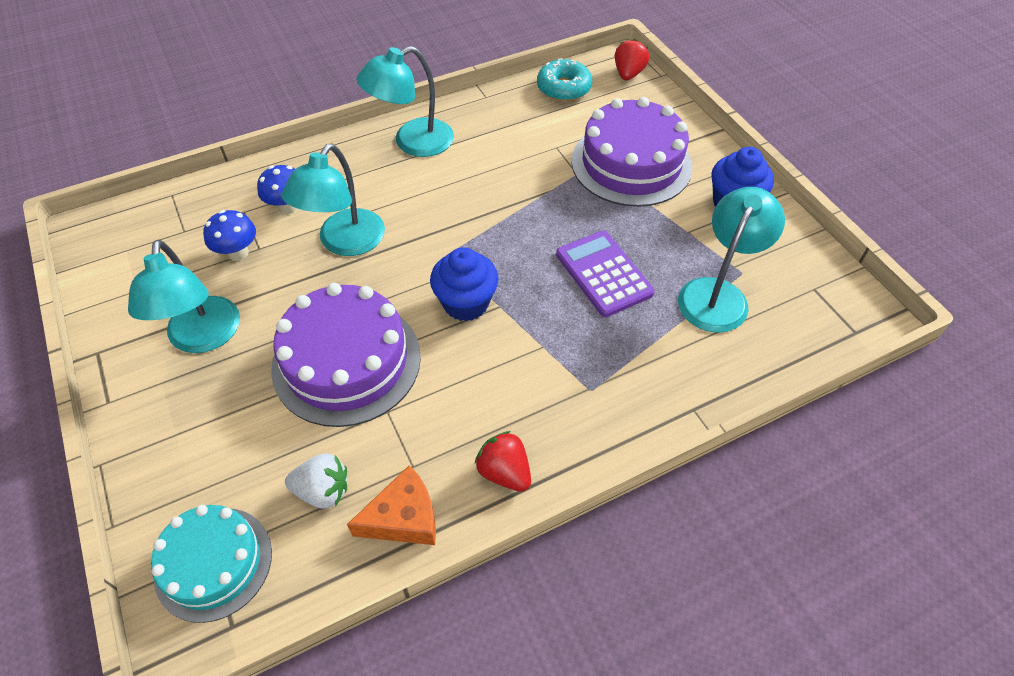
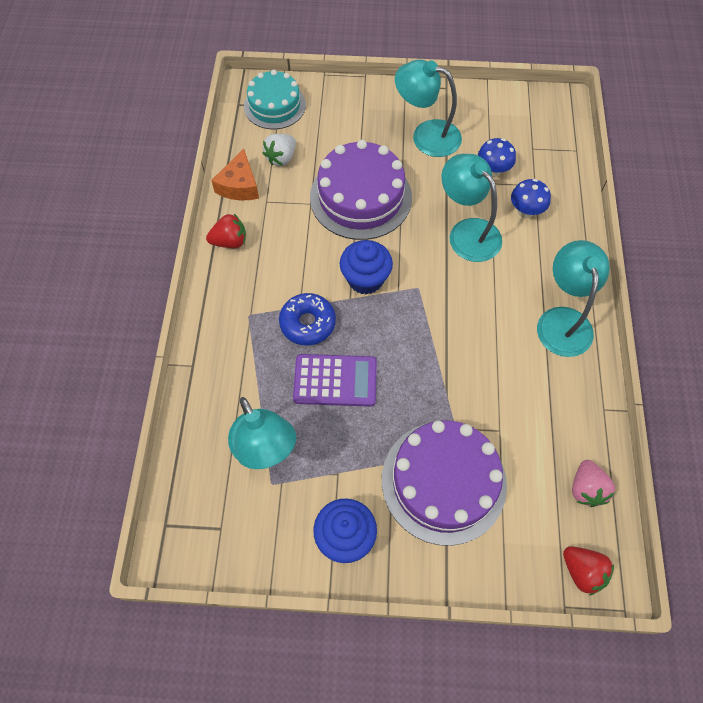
camera: 120 degrees right, 10 degrees up
(558, 328) = (307, 323): none -> blue donut
(563, 88) = (586, 488): turquoise donut -> pink strawberry

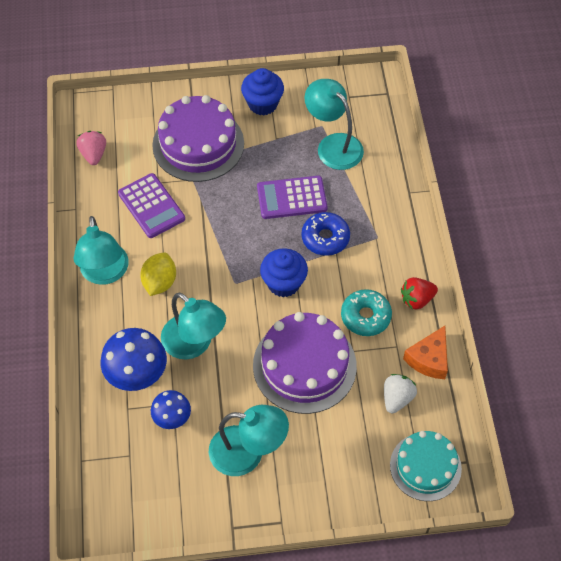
camera: 170 degrees right, 5 degrees down
(239, 185) = (429, 359): orange cheese -> orange cheese turned 150 degrees counterclockwise
(288, 233) = (365, 316): none -> turquoise donut
(501, 301) = (160, 282): none -> yellow lemon
(509, 397) = (151, 206): none -> purple calculator
(525, 211) = (137, 375): blue mushroom -> blue mushroom, size x1.66
(582, 571) = (100, 108): red strawberry -> none

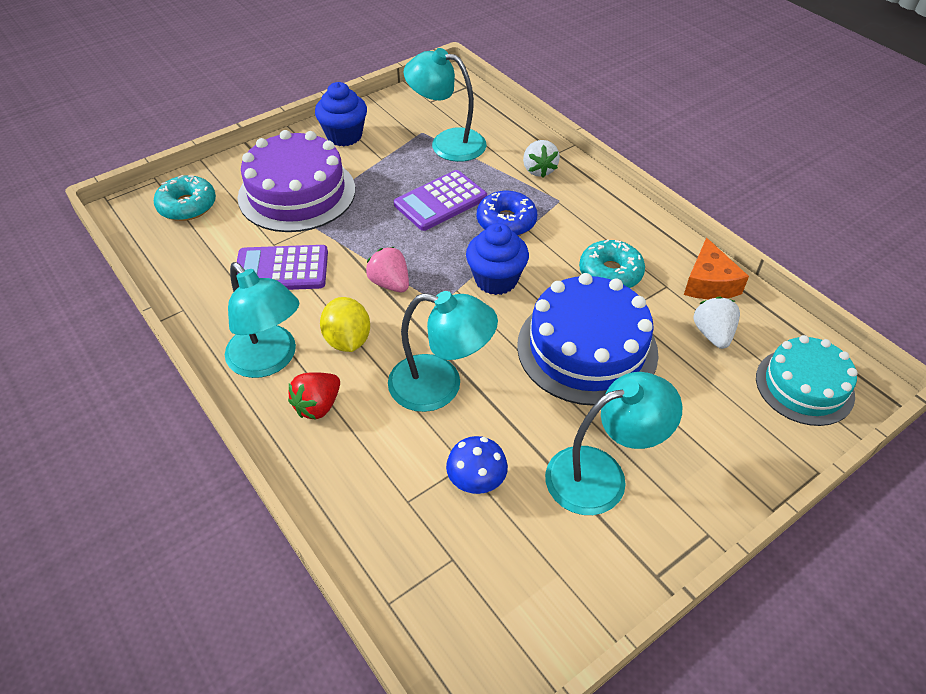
camera: 30 degrees left, 10 degrees down
(94, 154) = (172, 247): pink strawberry -> pink strawberry (390, 283)
(121, 122) = (187, 206): none -> turquoise donut
(137, 375) = (393, 455): blue mushroom -> none
(151, 206) = (281, 269): purple calculator -> purple calculator turned 150 degrees clockwise
(304, 365) = (587, 348): purple cake -> blue cake
(383, 202) = (539, 170): none -> white strawberry
(417, 299) = (647, 236): red strawberry -> red strawberry (318, 406)

